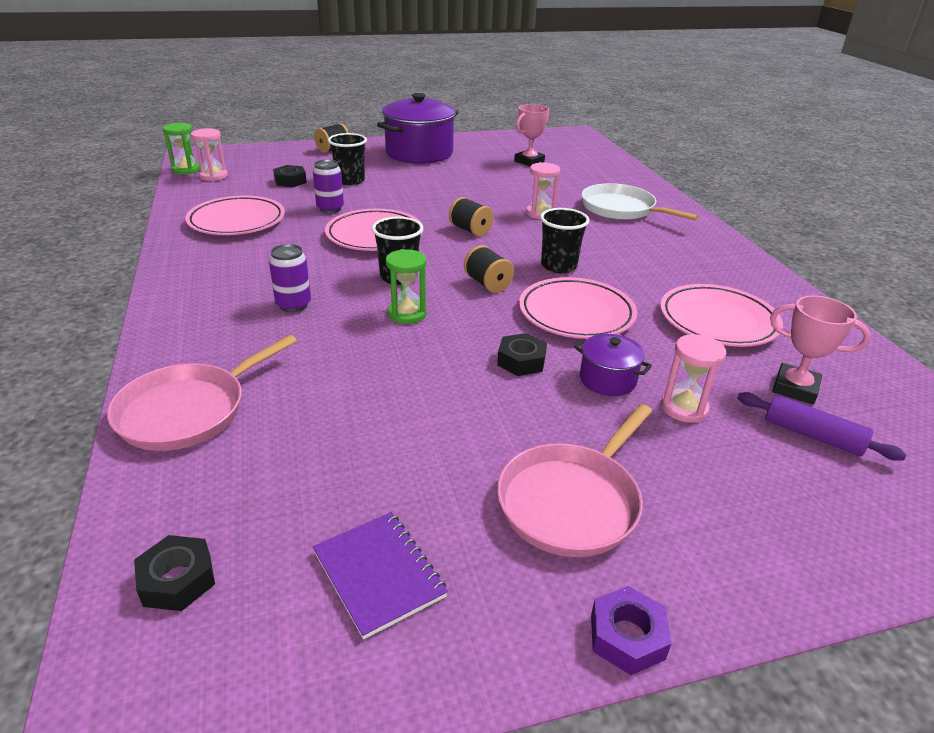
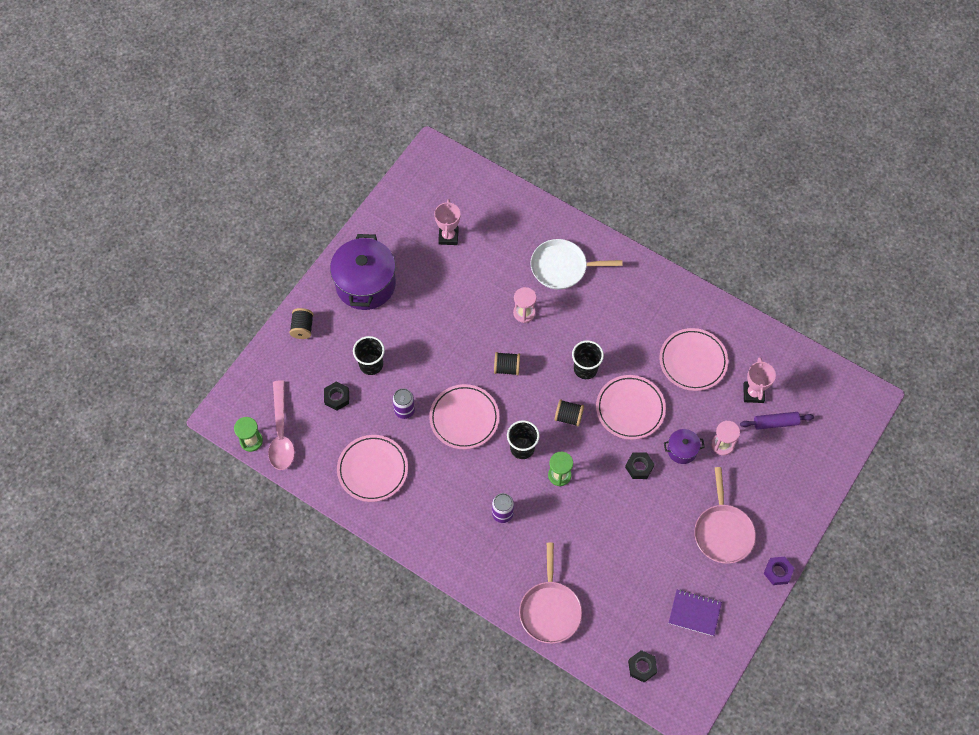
camera: 40 degrees left, 30 degrees up
(213, 176) = (281, 433): pink hourglass -> pink spoon
(795, 388) = (753, 393): pink trophy -> pink trophy turned 75 degrees counterclockwise

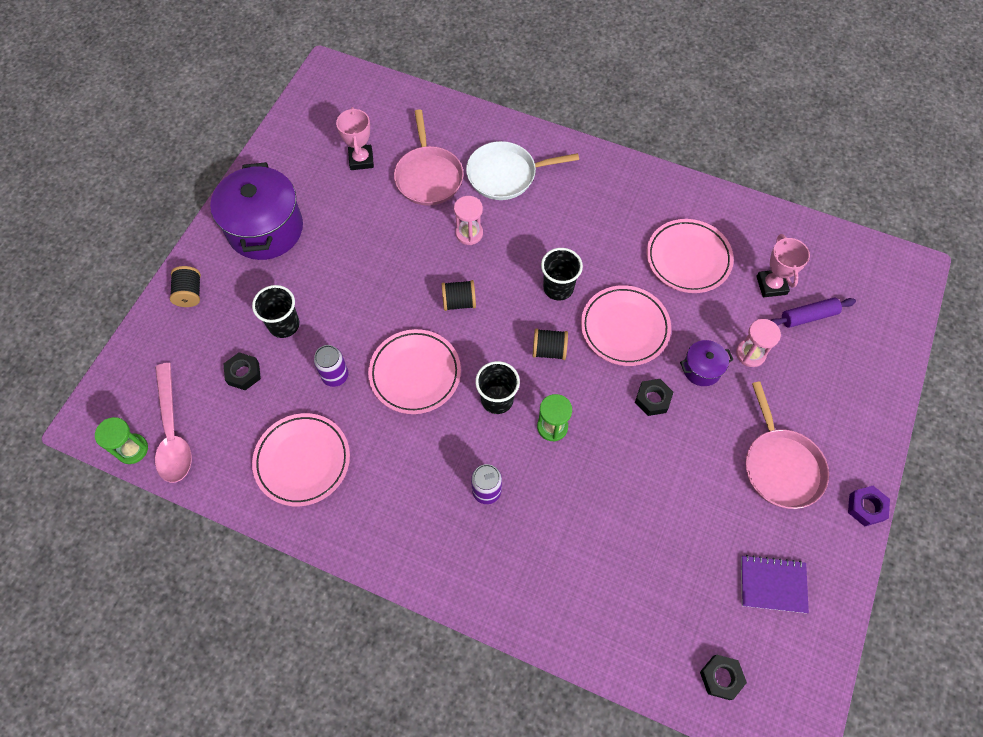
camera: 10 degrees left, 0 degrees up
(550, 610) = (576, 616): pink pan -> pink pan (428, 176)

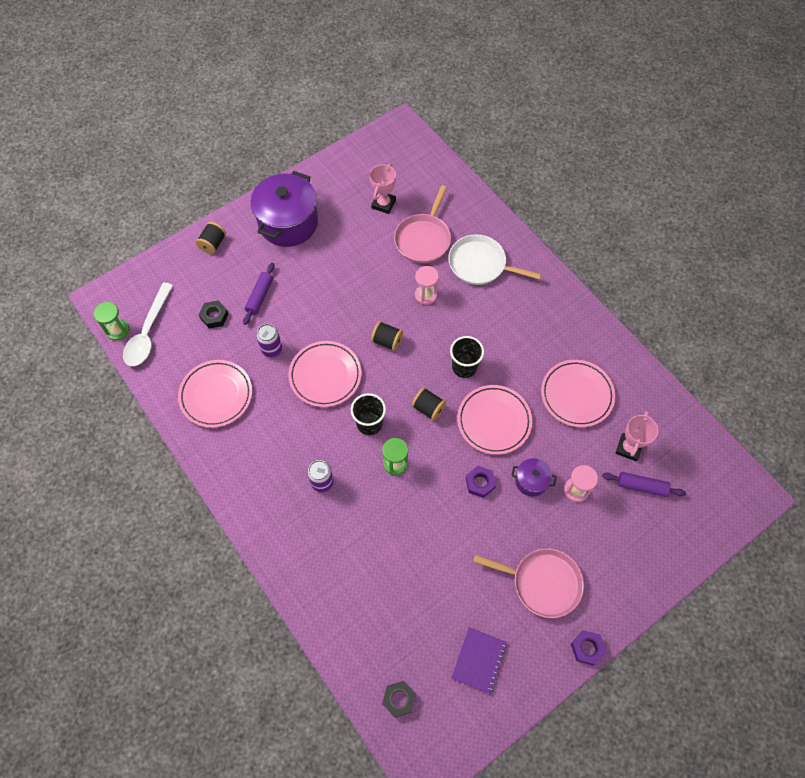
camera: 30 degrees right, 0 degrees up
(173, 432) = (148, 332): pink spoon -> white spoon
(284, 325) = (260, 296): black cup -> purple rolling pin
(652, 399) = (480, 483): black nut -> purple nut
(773, 584) = (479, 660): purple notebook -> purple notebook turned 75 degrees clockwise
(781, 466) = (542, 583): pink pan -> pink pan turned 90 degrees counterclockwise

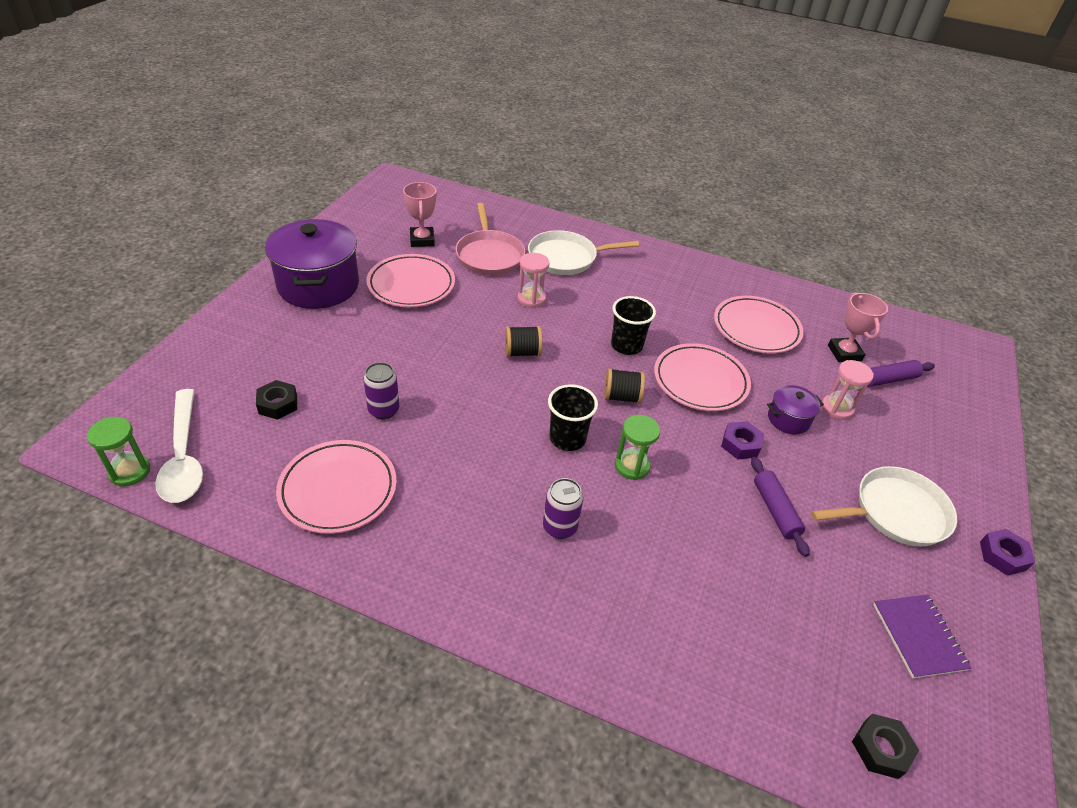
camera: 35 degrees left, 20 degrees down
(213, 244) = (228, 333): black spool -> none
(260, 296) = (329, 363): purple rolling pin -> purple rolling pin (775, 510)
(325, 375) = (474, 411): pink plate -> pink plate (411, 285)
(542, 583) = (895, 512): pink pan -> white pan

